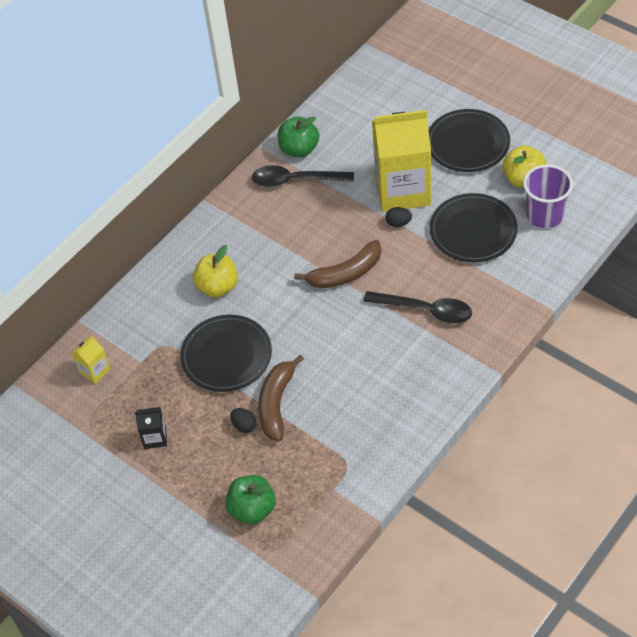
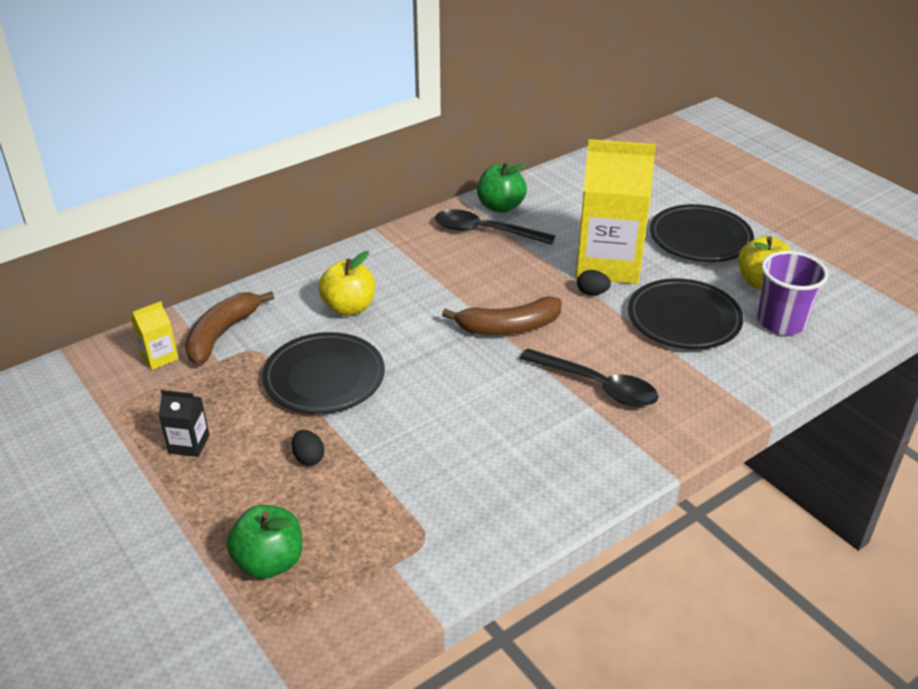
camera: 10 degrees right, 15 degrees down
(276, 403) = (362, 443): brown banana -> brown banana (222, 334)

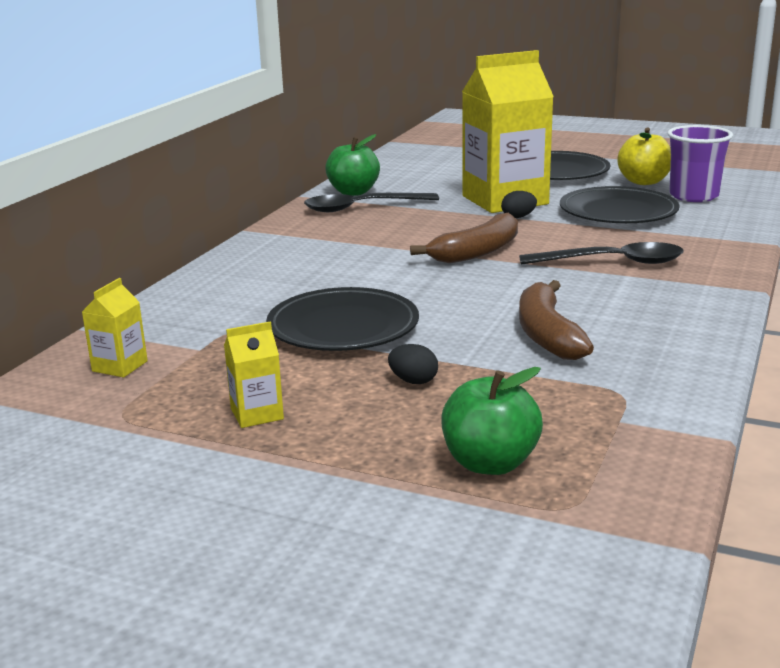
camera: 30 degrees left, 15 degrees down
(189, 444) = (257, 414): black carton -> yellow carton
(222, 334) = (176, 331): brown banana -> brown banana (547, 334)
(349, 308) = (297, 279): yellow apple -> none

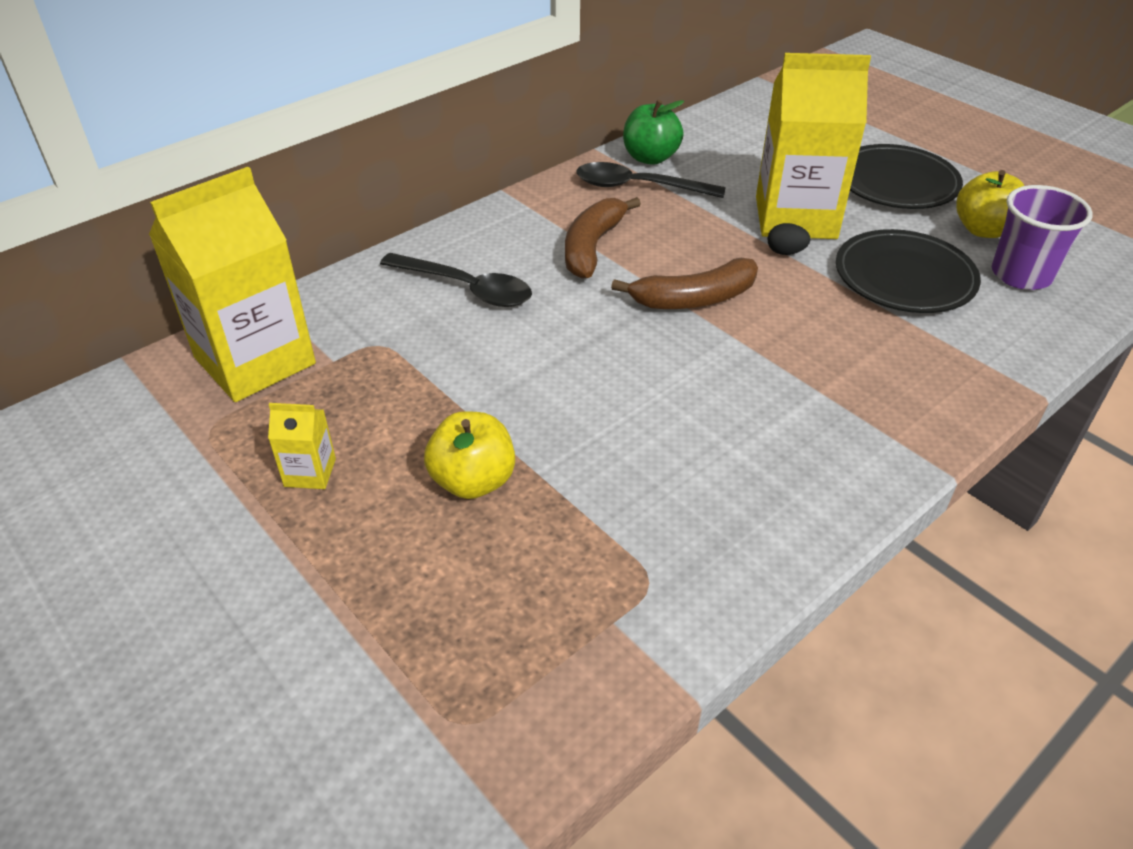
camera: 25 degrees right, 20 degrees up
(120, 366) = (255, 361): yellow carton -> yellow carton, size x2.38
(343, 327) = (474, 375): black plate -> none
(413, 381) = (473, 481): black egg -> yellow apple
(490, 463) = (445, 629): green apple -> none
(547, 334) = (654, 460): brown banana -> brown banana (592, 247)
(612, 262) = (822, 365): black spoon -> black spoon (467, 288)

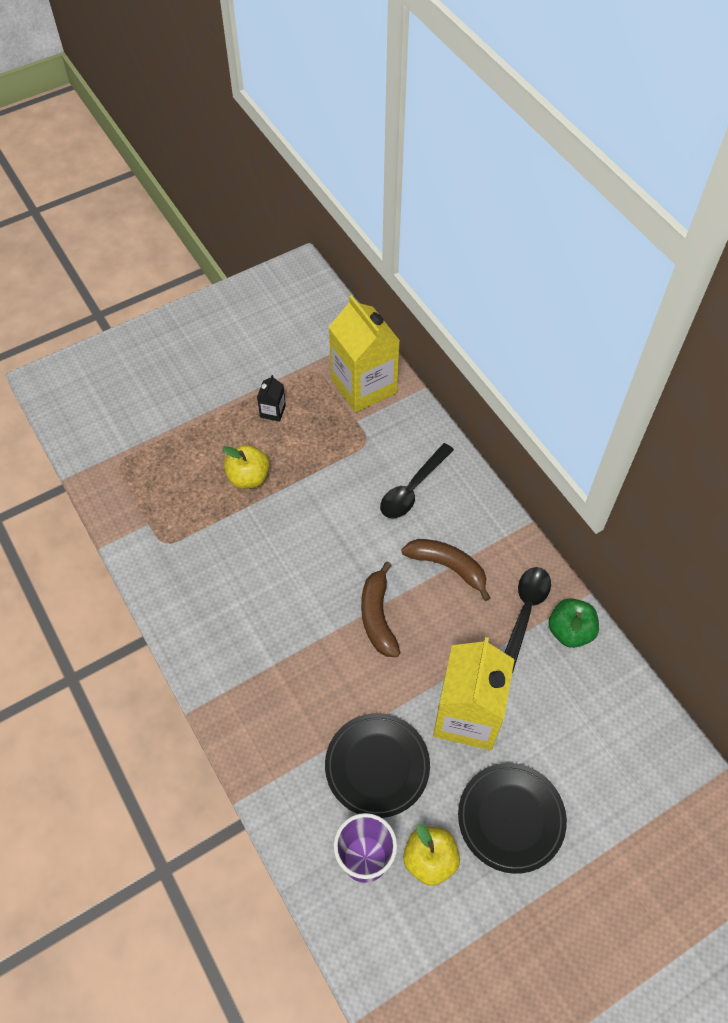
camera: 100 degrees right, 15 degrees up
(310, 472) = (273, 411): yellow carton -> black carton
(785, 252) = (422, 692): black egg -> none

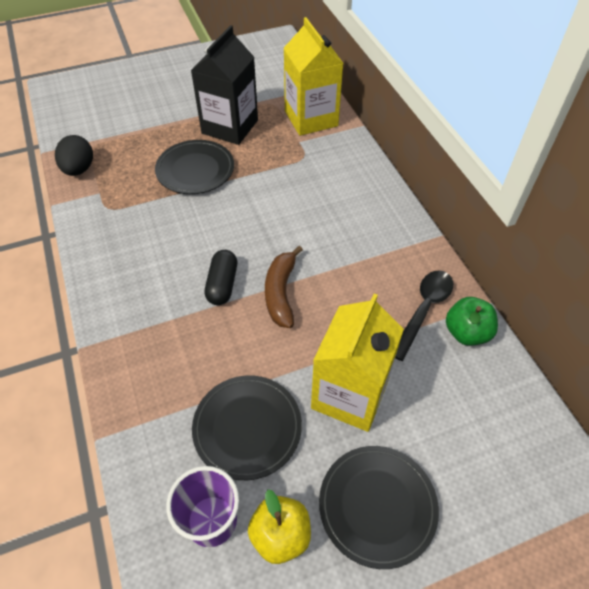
camera: 10 degrees right, 5 degrees down
(115, 496) = (79, 169): none -> black egg
(248, 477) = (195, 170): yellow apple -> black plate
(273, 411) = (230, 127): black carton -> black carton, size x2.38
(315, 617) = (222, 284): none -> black capsule
(412, 489) = (336, 196): black spoon -> none
(448, 567) = (356, 261): brown banana -> none

